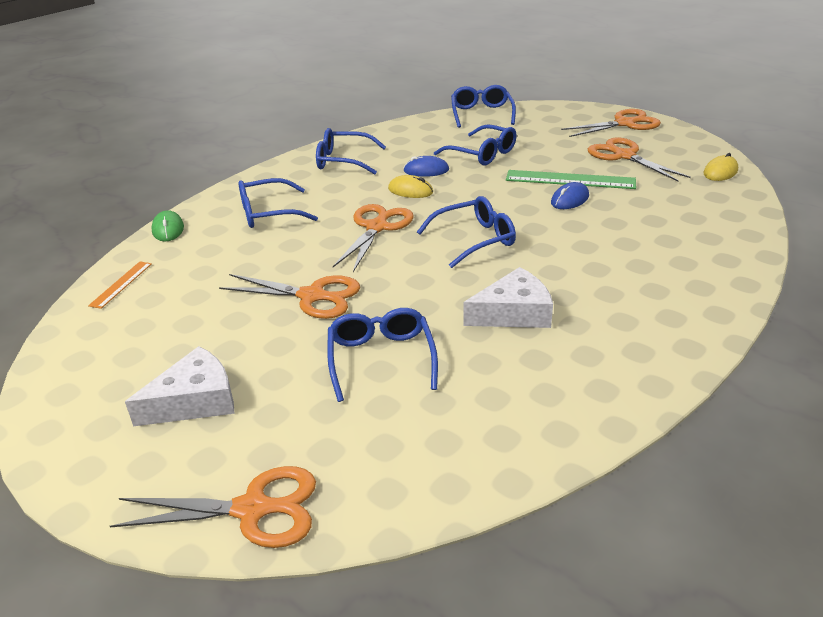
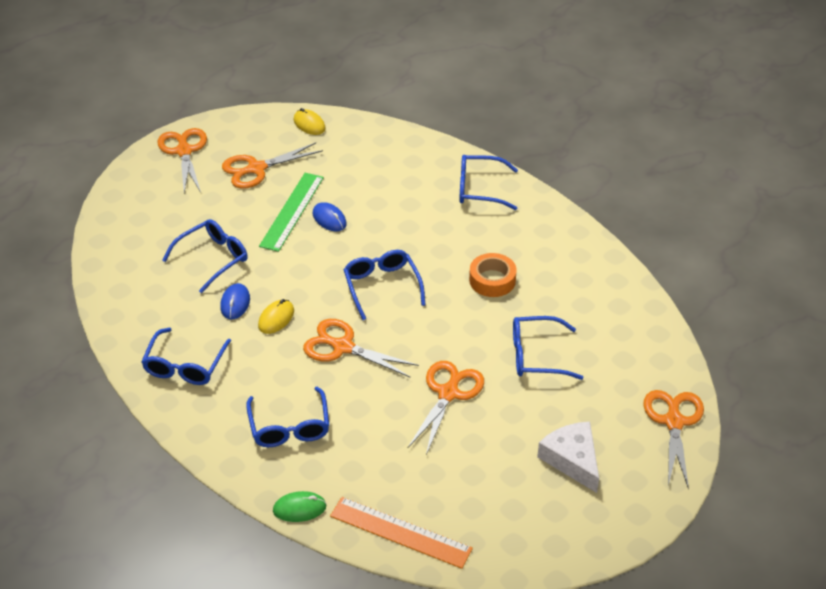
camera: 85 degrees left, 10 degrees up
(121, 284) = (400, 532): orange ruler -> orange ruler, size x1.84
(481, 114) = (106, 245): blue glasses -> blue glasses (479, 189)
(513, 313) = (492, 280): white cheese -> orange tape

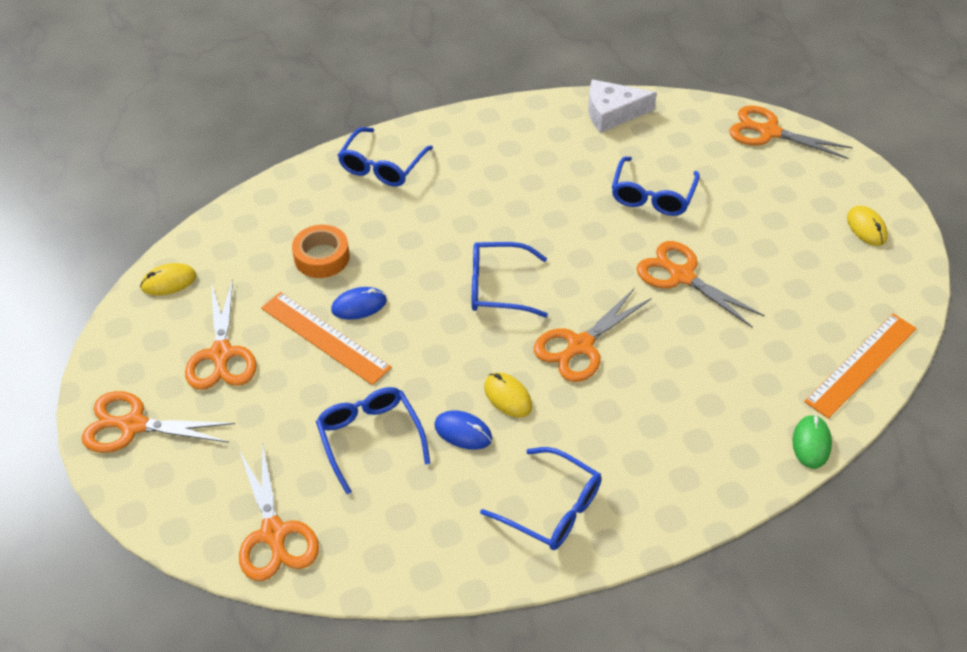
camera: 70 degrees left, 5 degrees up
(122, 238) = (274, 534): none -> orange scissors
(289, 427) = (688, 424): blue glasses -> none
(292, 211) = (325, 337): green ruler -> orange ruler
(492, 280) = (530, 197): orange tape -> orange tape (322, 257)
(572, 459) = (797, 211): white cheese -> white cheese (612, 113)
(578, 516) = (866, 228): none -> yellow mouse

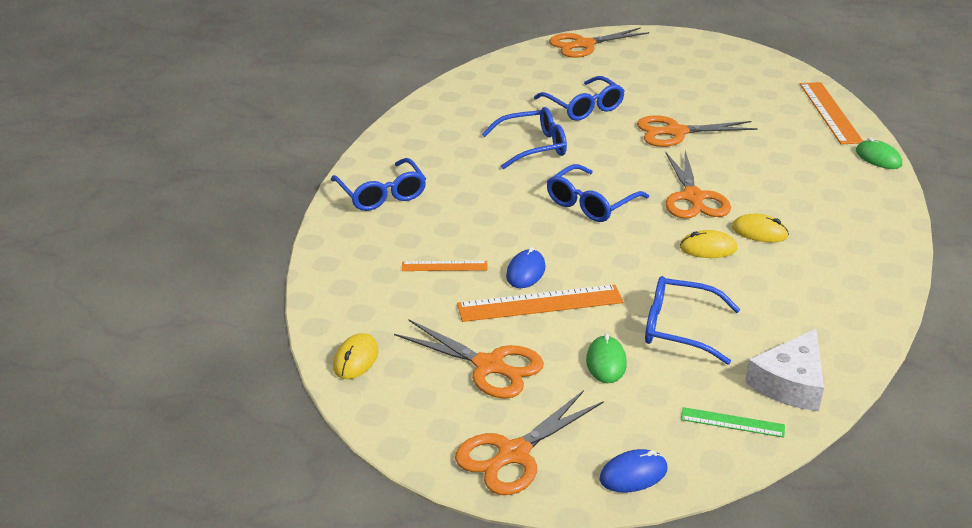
camera: 50 degrees left, 15 degrees down
(274, 534) = (732, 422): orange scissors -> green ruler
(284, 417) = (606, 362): none -> green mouse
(322, 257) = (444, 266): orange tape -> orange ruler
(463, 432) = (721, 282): blue mouse -> blue mouse (633, 474)
(552, 509) = (838, 277): blue glasses -> blue glasses (533, 147)
(612, 113) = (478, 83): white cheese -> white cheese (790, 383)
(866, 228) = (715, 57): yellow mouse -> yellow mouse (759, 232)

